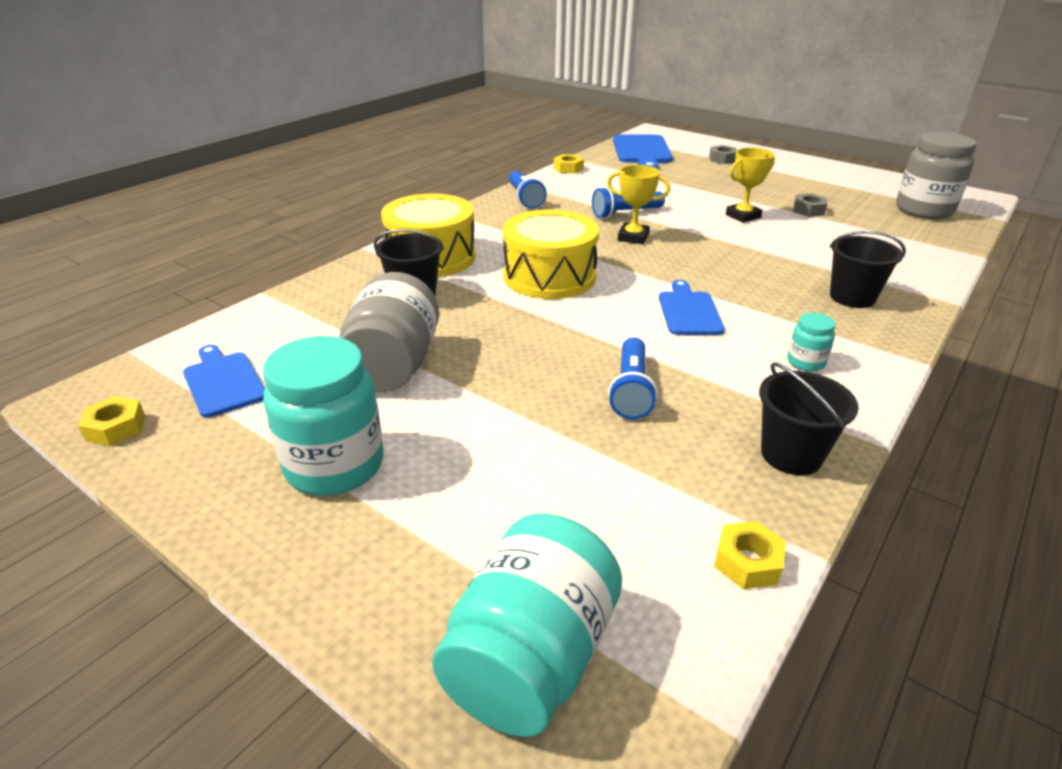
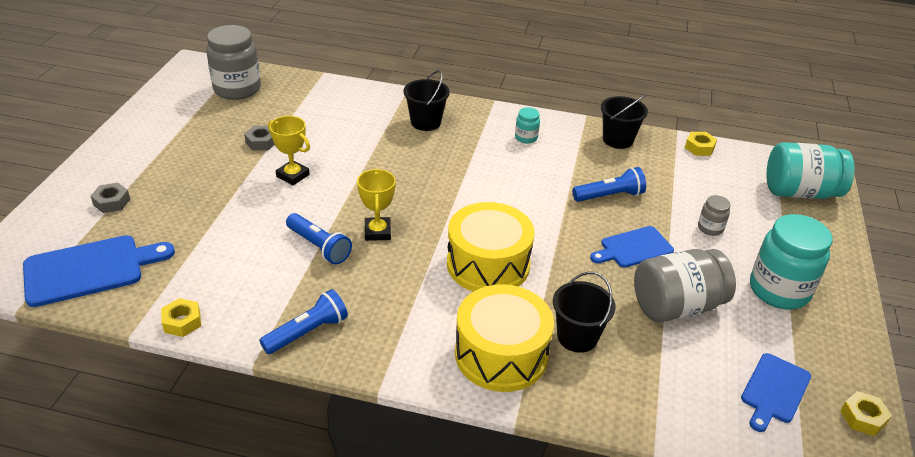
camera: 115 degrees left, 5 degrees up
(504, 459) = (710, 228): none -> grey jar
(689, 311) = (495, 185): blue cutting board -> blue cutting board (633, 248)

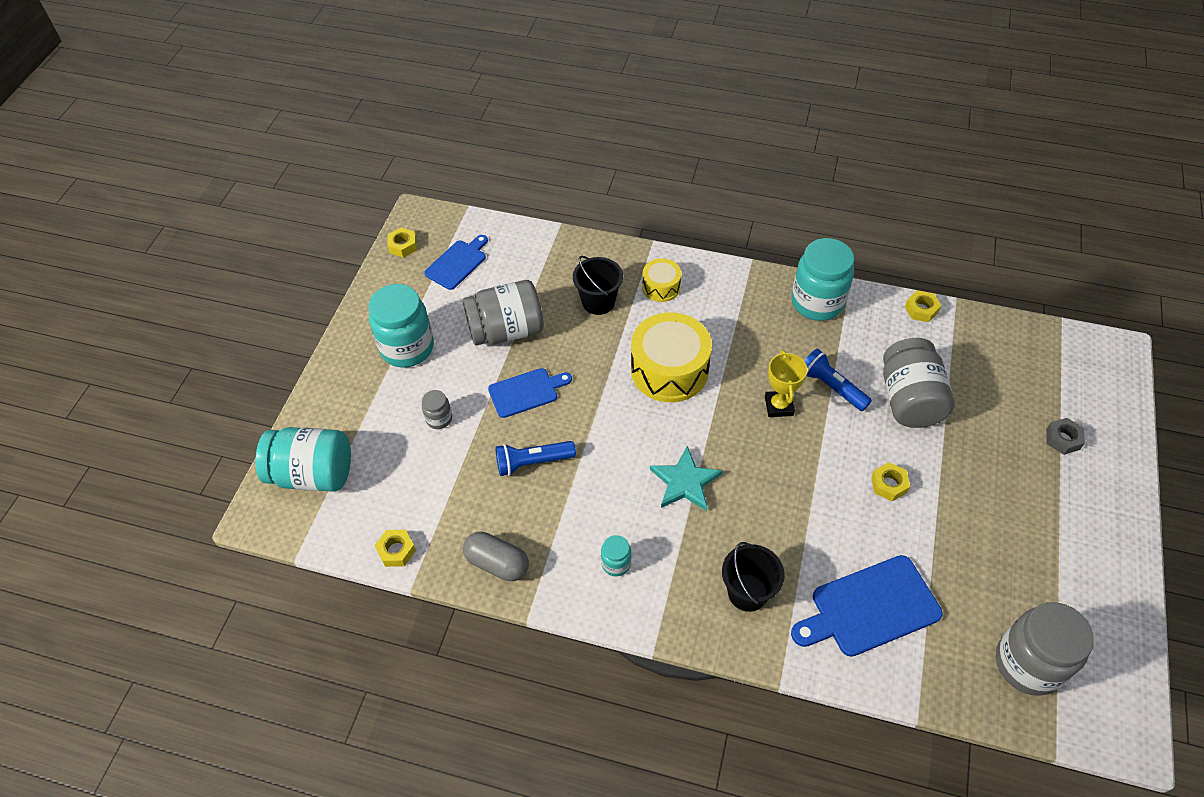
camera: 175 degrees left, 15 degrees up
(90, 269) = (1029, 357): blue cutting board -> blue cutting board (870, 608)
(243, 234) = (909, 400): none -> grey jar
(261, 142) = (947, 543): grey nut -> none
(293, 175) = (889, 484): yellow trophy -> yellow nut
(307, 332) = (817, 302): blue flashlight -> turquoise jar
(472, 181) = (685, 482): none -> turquoise star
(501, 354) = (661, 287): yellow drum -> yellow drum, size x0.52
(618, 140) = (497, 563): black bucket -> grey capsule

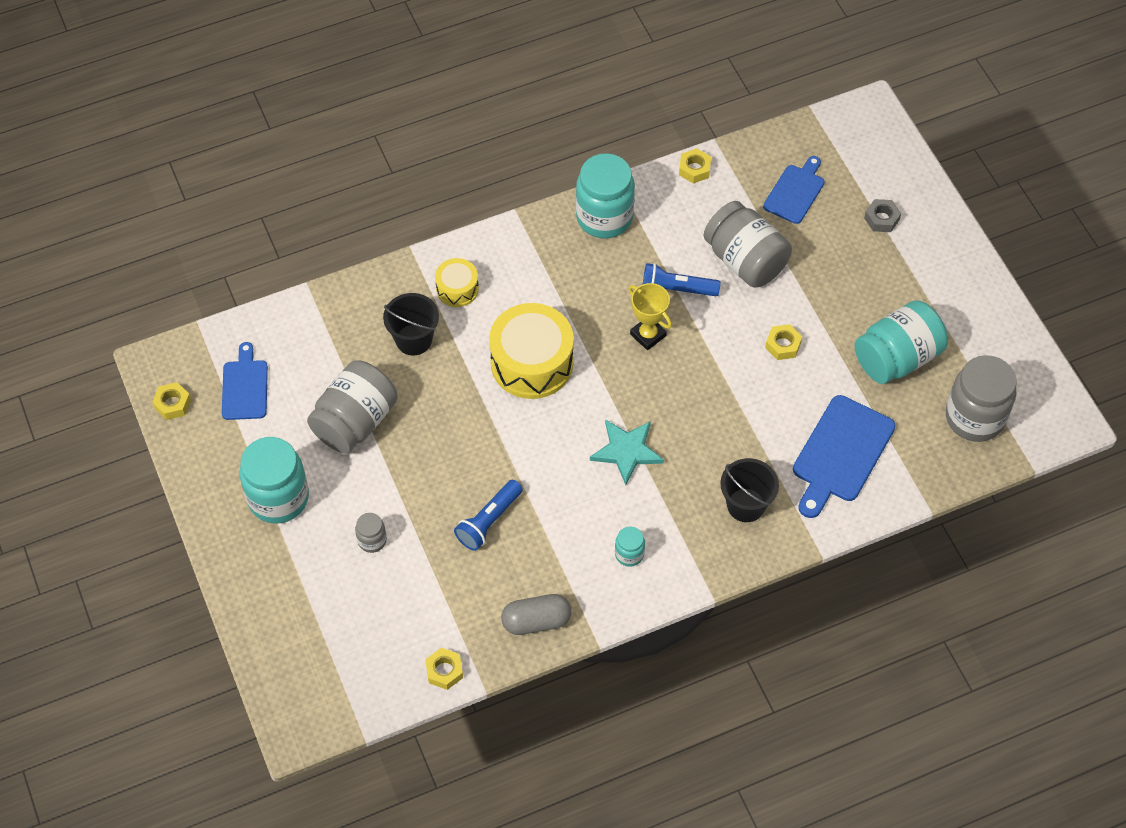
camera: 40 degrees left, 5 degrees up
(313, 474) = (307, 663): turquoise jar -> turquoise jar (897, 358)
(526, 392) = (426, 465): blue cutting board -> blue cutting board (795, 192)

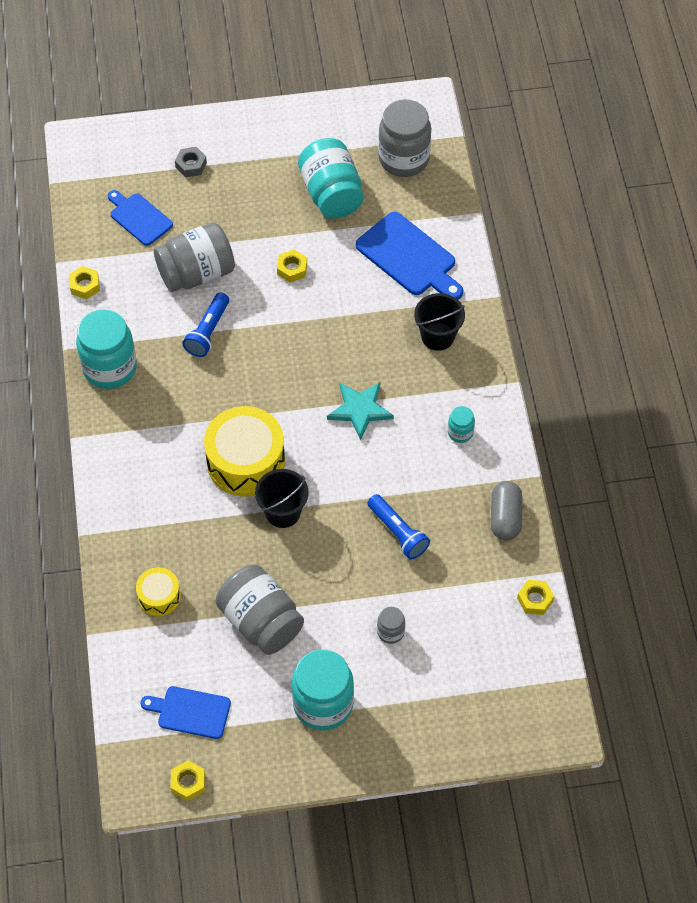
camera: 75 degrees left, 0 degrees up
(413, 339) = (187, 553): black bucket -> black bucket (283, 512)
(457, 289) = (144, 505): yellow drum -> yellow drum (159, 596)
(648, 335) = (247, 365): yellow trophy -> none

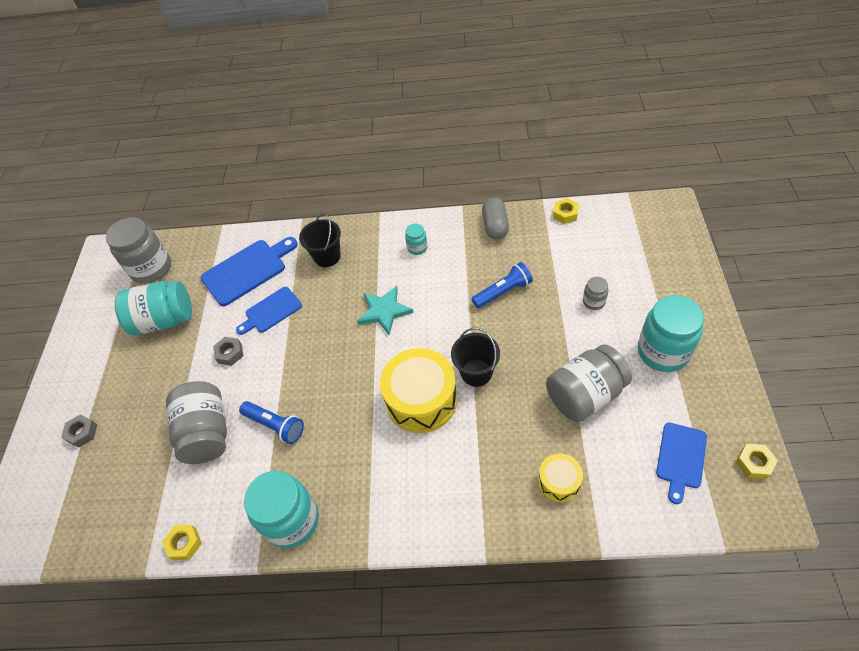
camera: 75 degrees left, 5 degrees down
(139, 218) = (123, 484): blue cutting board -> blue cutting board (271, 311)
(292, 269) = (230, 353): yellow nut -> grey nut
(505, 517) = (495, 226): grey capsule -> grey capsule turned 75 degrees clockwise

